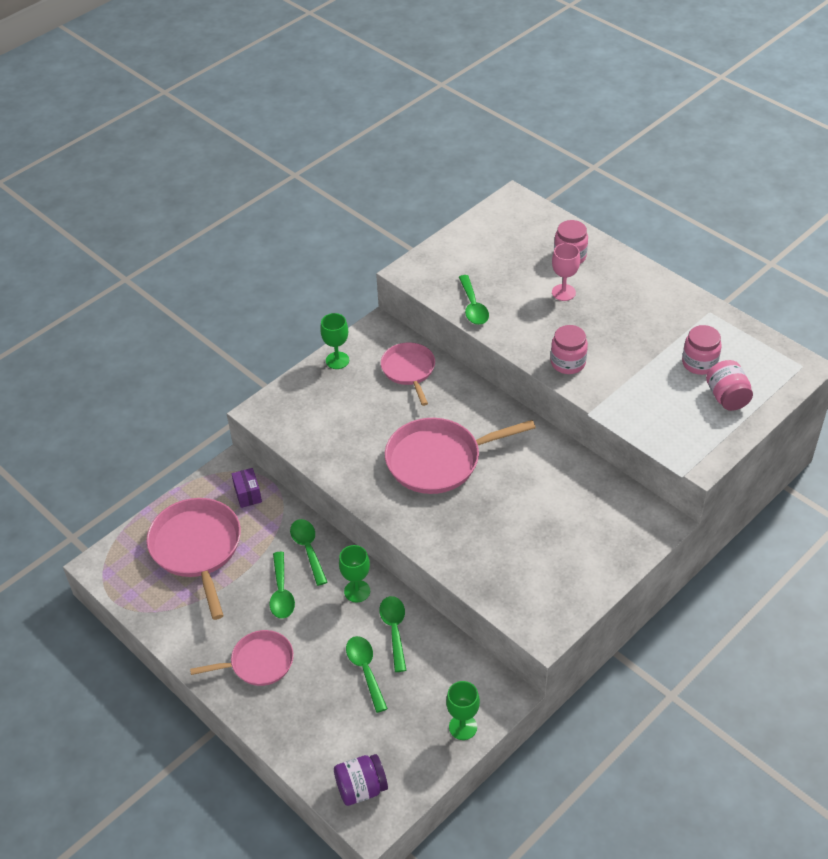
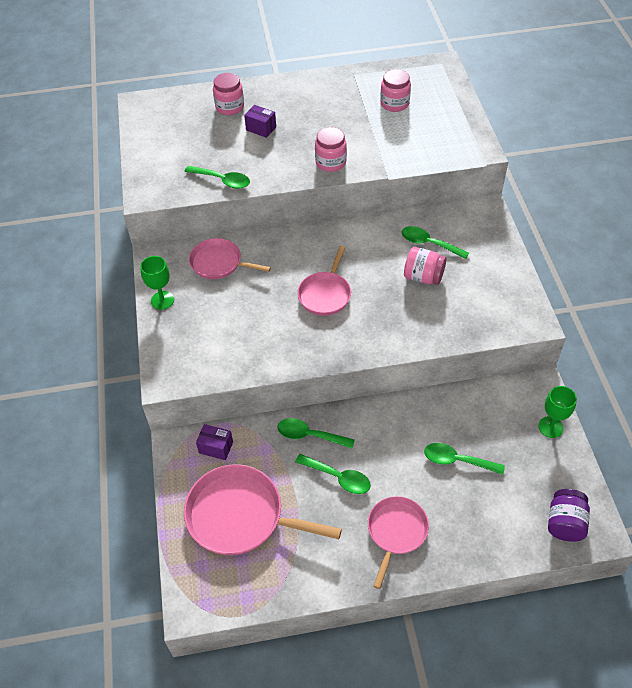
camera: 55 degrees left, 5 degrees up
(357, 591) = (378, 425): green goblet -> none
(394, 630) = (433, 421): green spoon -> green spoon (429, 243)
(438, 460) = (325, 294): pink pan -> pink pan, size x0.62
(563, 292) = (261, 128): pink goblet -> purple box
(727, 397) = (436, 108): pink jar -> pink jar (423, 277)

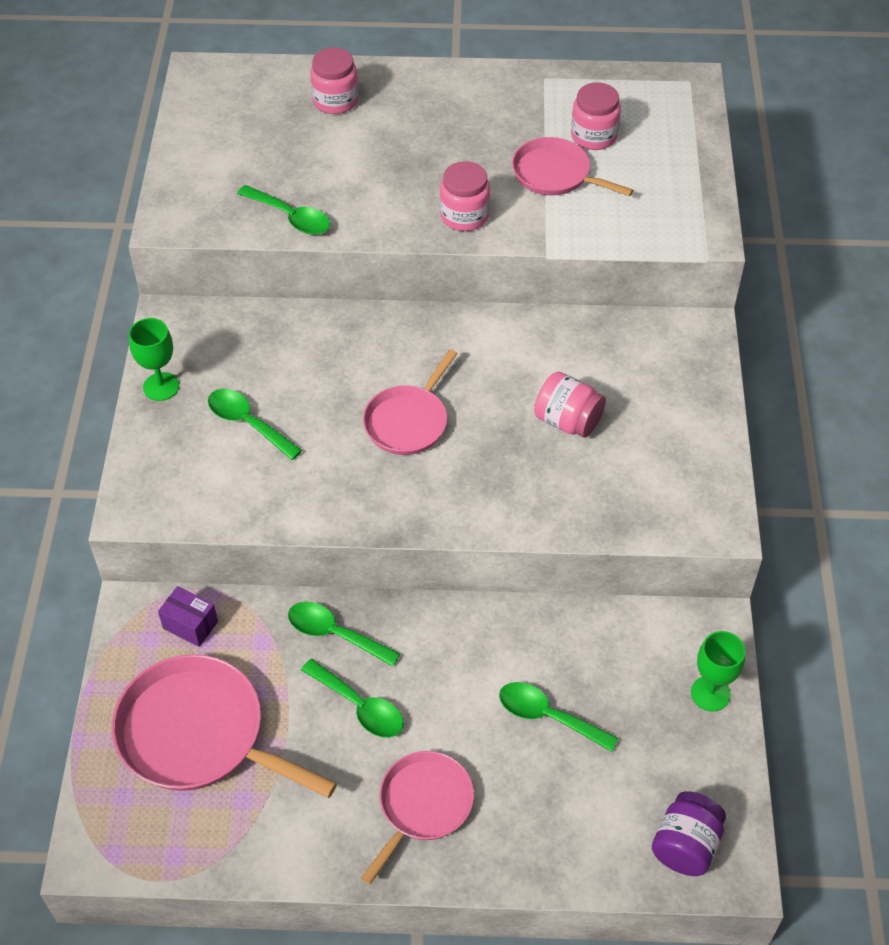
camera: 10 degrees right, 0 degrees up
(219, 263) = (261, 344): pink pan -> pink pan (555, 174)
(261, 128) = (373, 143): purple box -> none
(429, 243) = (592, 369): green spoon -> green spoon (247, 423)

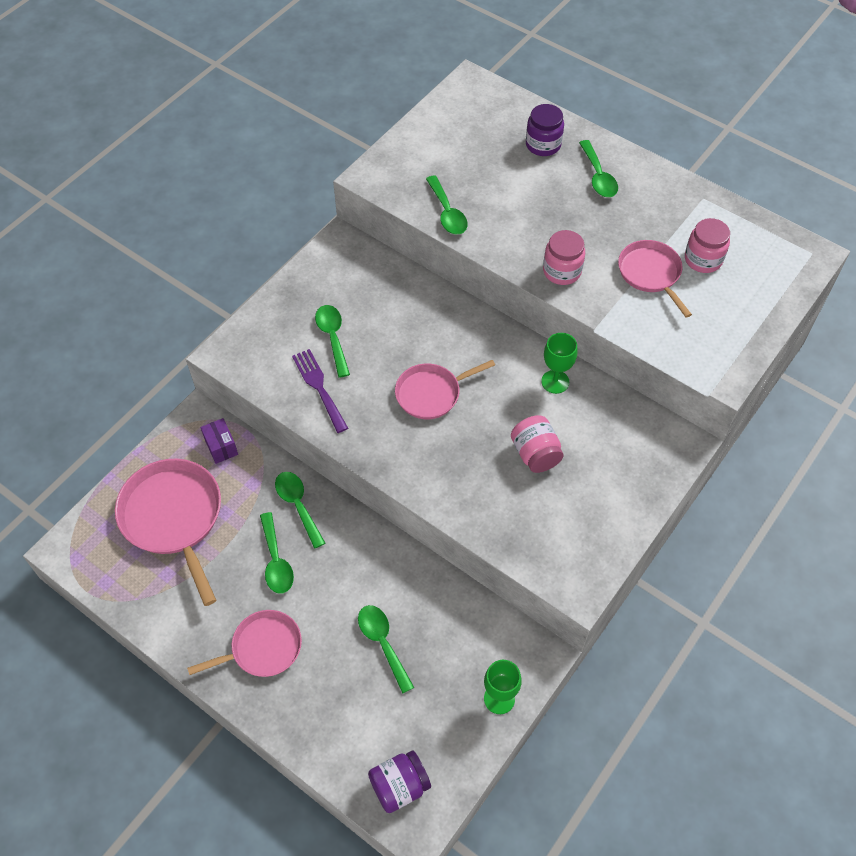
camera: 35 degrees right, 5 degrees up
(161, 386) = (301, 284): green goblet -> green goblet (555, 382)
(277, 483) = (319, 387): none -> purple fork
(335, 101) = (543, 145): pink jar -> purple jar
(421, 106) = (598, 176): none -> green spoon

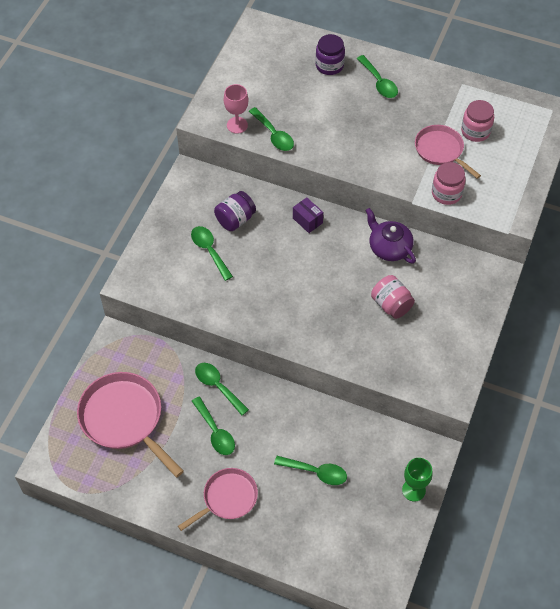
camera: 15 degrees left, 0 degrees up
(221, 447) = (142, 356): purple box -> purple box (307, 220)
(319, 387) = (212, 291): purple fork -> none
(382, 643) = (316, 472): green spoon -> green spoon turned 150 degrees clockwise
(399, 786) = (361, 570): purple jar -> purple jar (235, 219)
(406, 192) = (237, 125): none -> pink goblet
(431, 393) = (299, 277): pink pan -> none
(555, 382) = (389, 247): green goblet -> purple teapot
(562, 271) = (374, 162): pink jar -> pink jar (446, 193)

